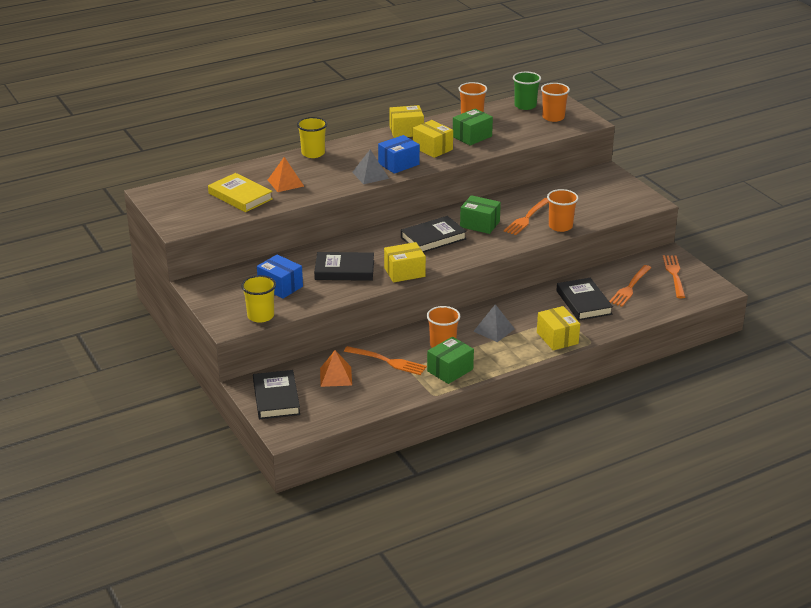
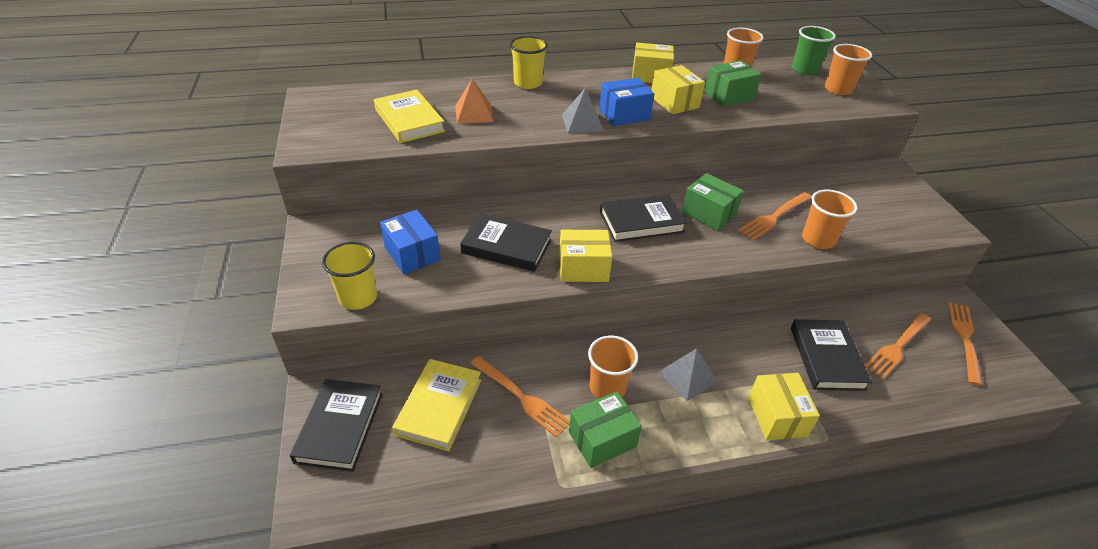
camera: 15 degrees right, 10 degrees up
(335, 376) = (439, 407): orange pyramid -> yellow book

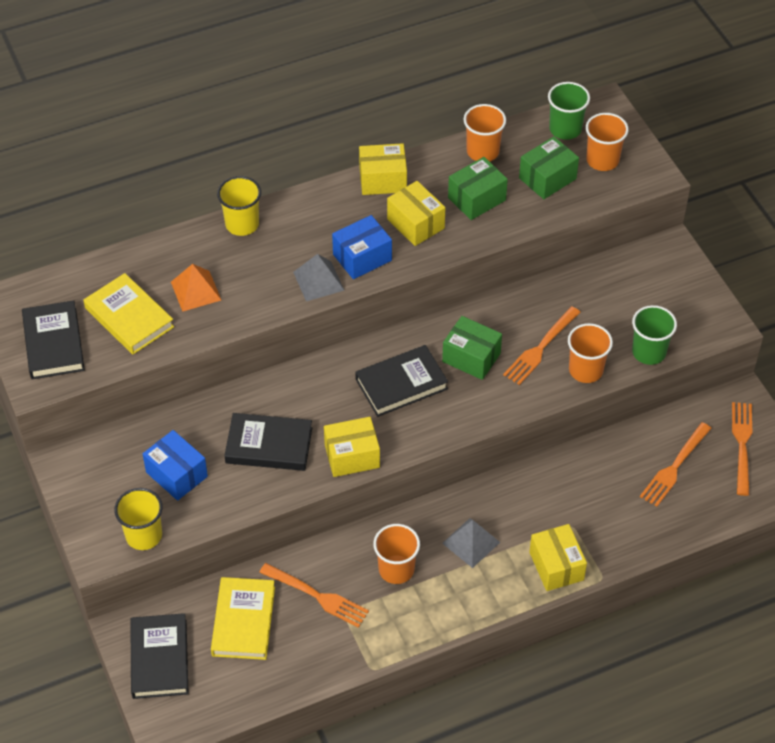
camera: 10 degrees left, 10 degrees up
(602, 439) = (400, 621): green box -> green box (547, 178)
(826, 358) = (604, 494): black book -> black book (54, 343)
(879, 236) = (649, 352): none -> green cup

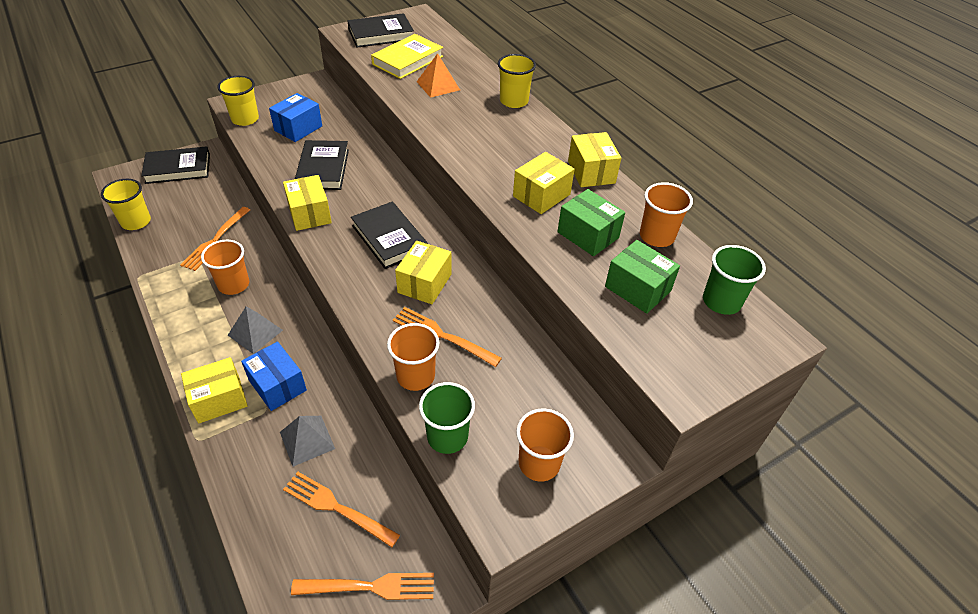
camera: 80 degrees right, 5 degrees down
(243, 621) = (200, 204): yellow book -> none
(269, 690) = (136, 222): none -> yellow cup
(318, 281) = (458, 143): grey pyramid -> grey pyramid (307, 440)
(362, 257) = (491, 165): blue box -> blue box (277, 385)
(471, 357) = (424, 283): green box -> yellow box
(602, 160) = (686, 337): orange cup -> orange cup (539, 463)

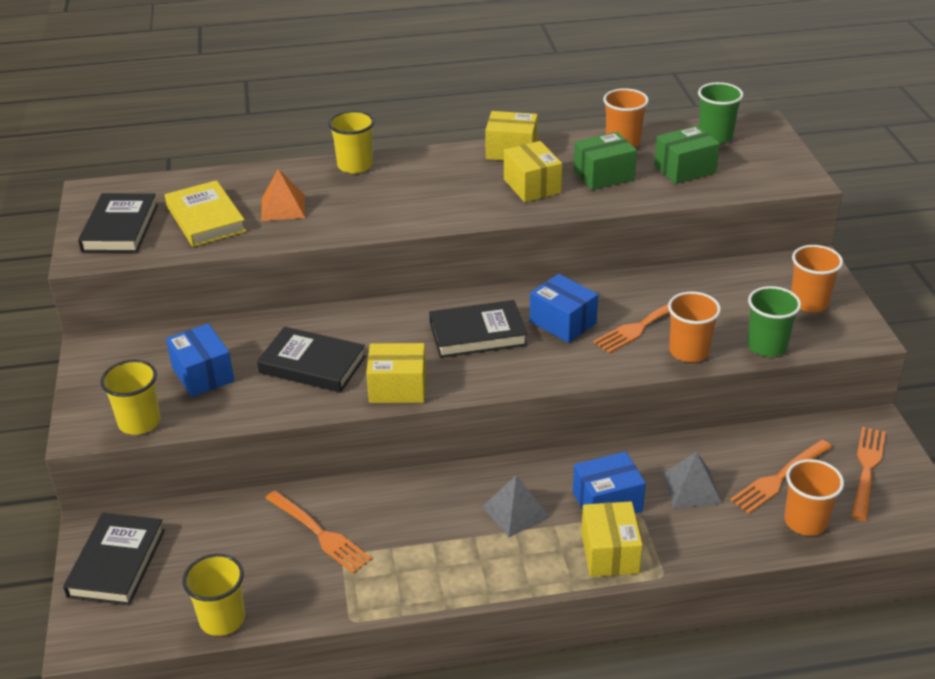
camera: 65 degrees left, 10 degrees down
(233, 284) = (420, 523): orange cup -> orange cup (805, 521)
(424, 283) = (563, 322): yellow box -> blue box

